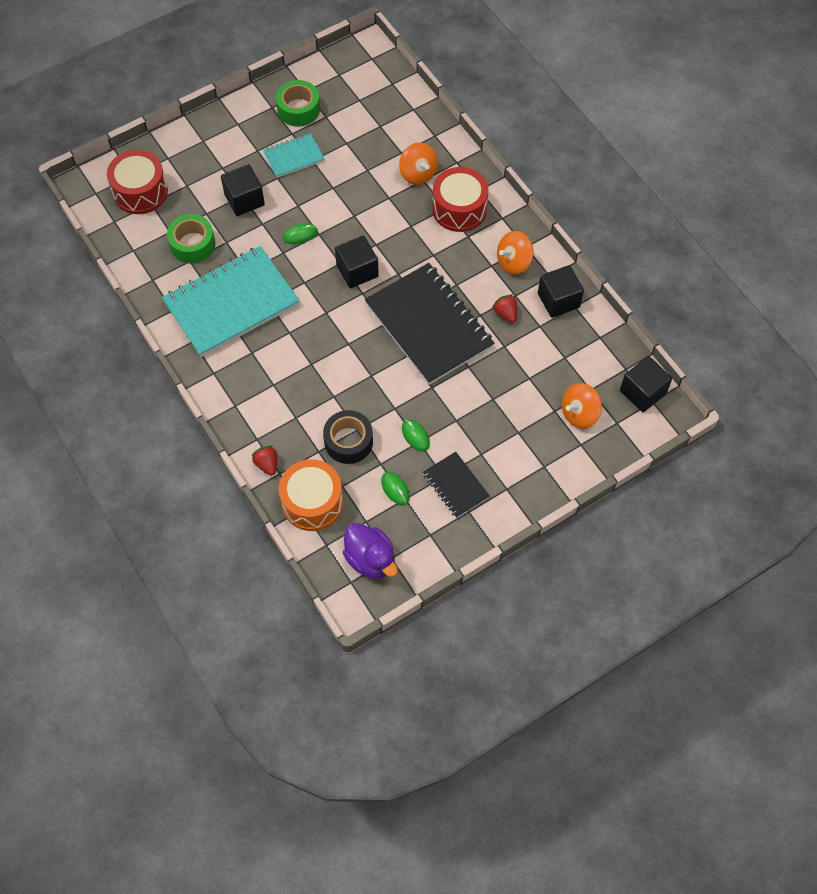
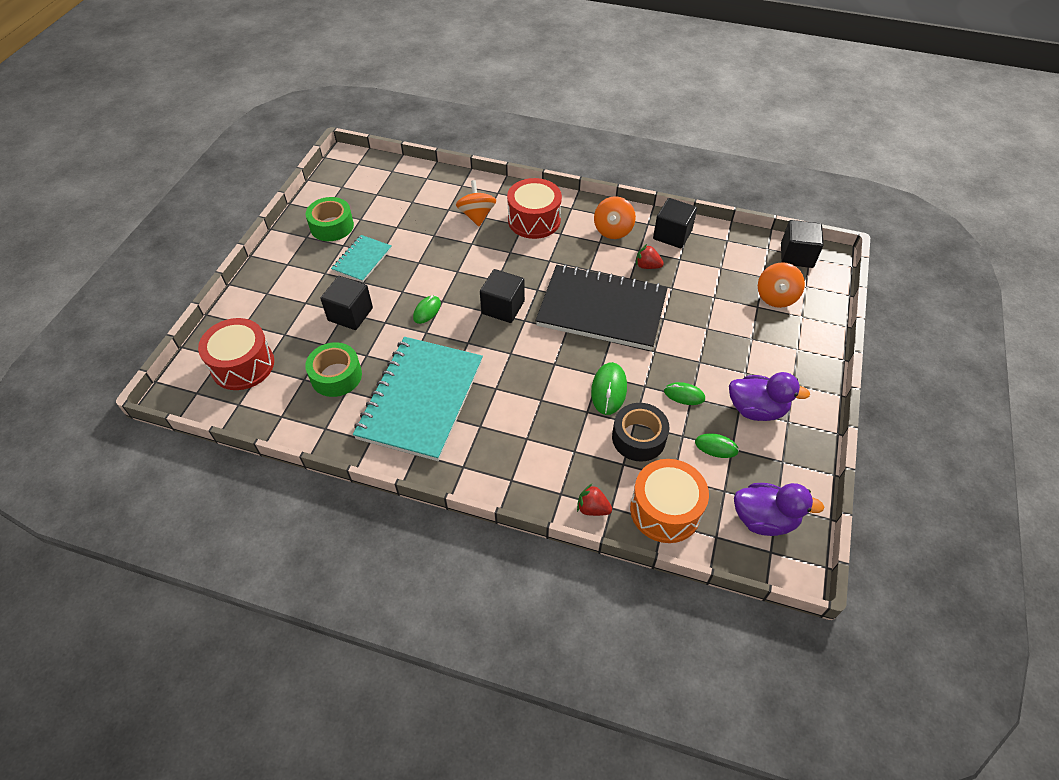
camera: 40 degrees left, 10 degrees down
(366, 392) = (609, 390): none -> green mouse
(418, 174) = (477, 216): orange spinning top -> orange spinning top turned 120 degrees counterclockwise
(455, 485) = (756, 409): black notebook -> purple duck

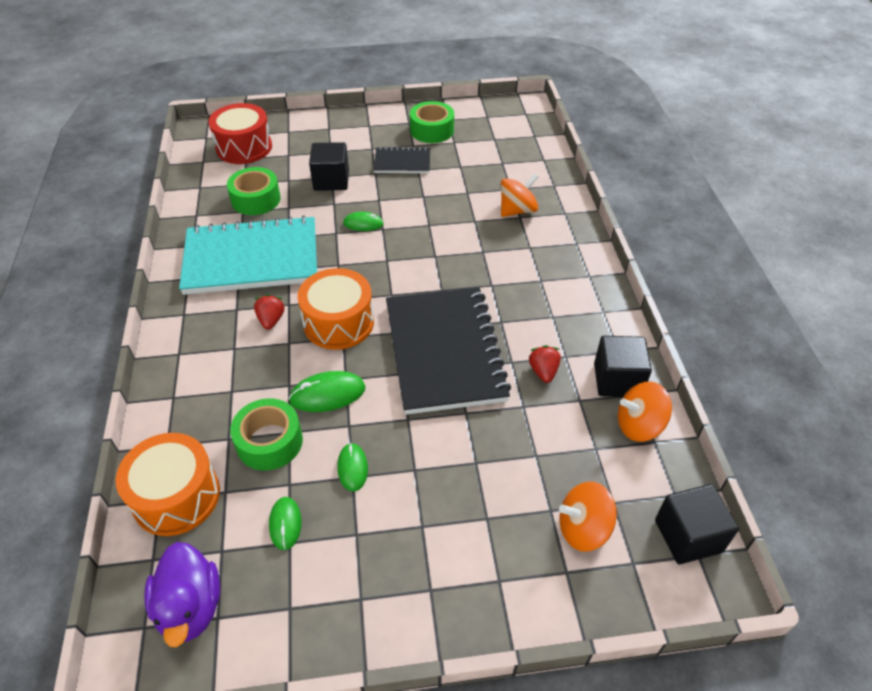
camera: 65 degrees right, 5 degrees down
(362, 260) = (402, 162): turquoise notebook -> black notebook
(503, 307) = (399, 273): black cube -> none
(534, 220) = (544, 253): red drum -> none
(537, 361) = (338, 323): none -> orange drum
(592, 508) = (161, 429): red strawberry -> red strawberry (271, 320)
(613, 230) = (581, 322): orange spinning top -> orange spinning top (639, 425)
(638, 438) = (269, 442): black tape -> green tape
(756, 409) = (364, 554): purple duck -> none

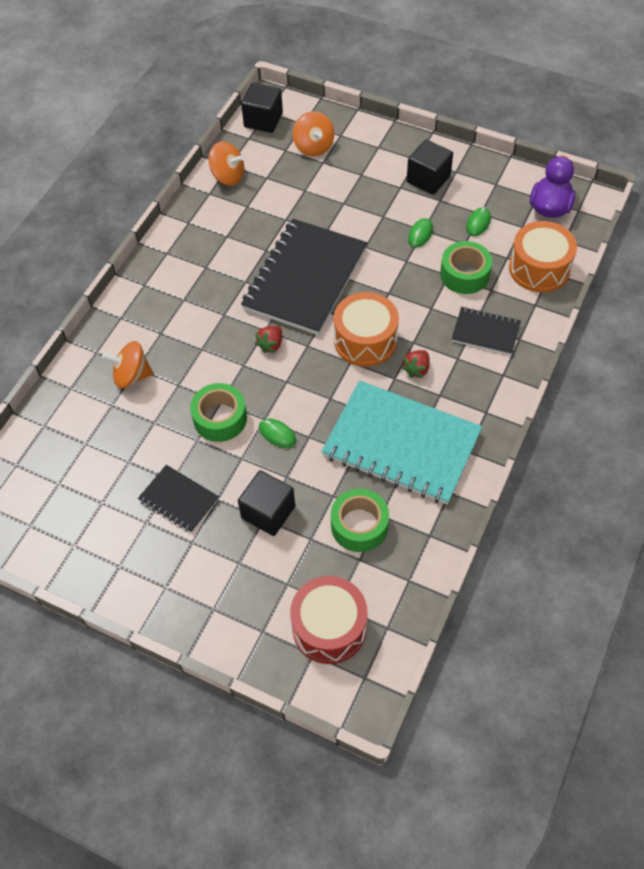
camera: 145 degrees left, 10 degrees up
(214, 386) = (485, 332): none -> black notebook
(327, 394) = (408, 288): green mouse -> none
(432, 130) = (107, 536): green tape -> green tape (220, 418)
(543, 371) = (251, 233): red strawberry -> red strawberry (271, 345)
(583, 529) = (313, 147): orange spinning top -> orange spinning top turned 45 degrees clockwise
(617, 380) = (211, 205): black cube -> black cube (428, 179)

